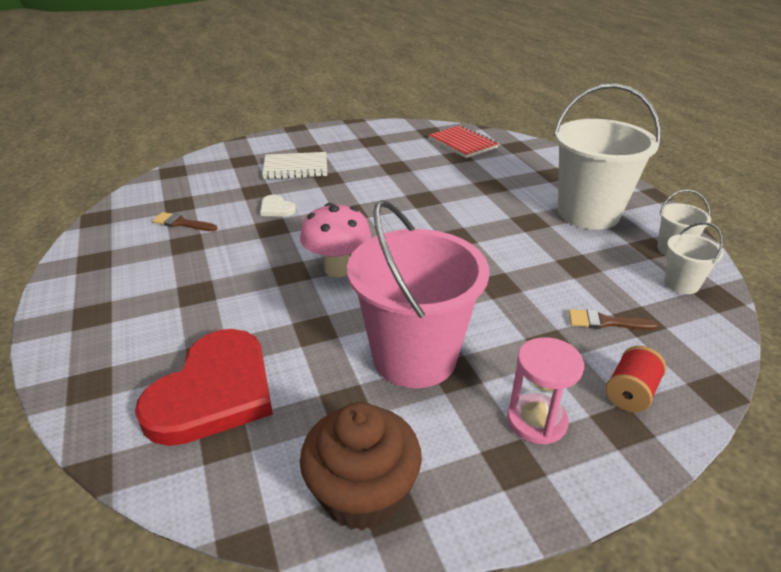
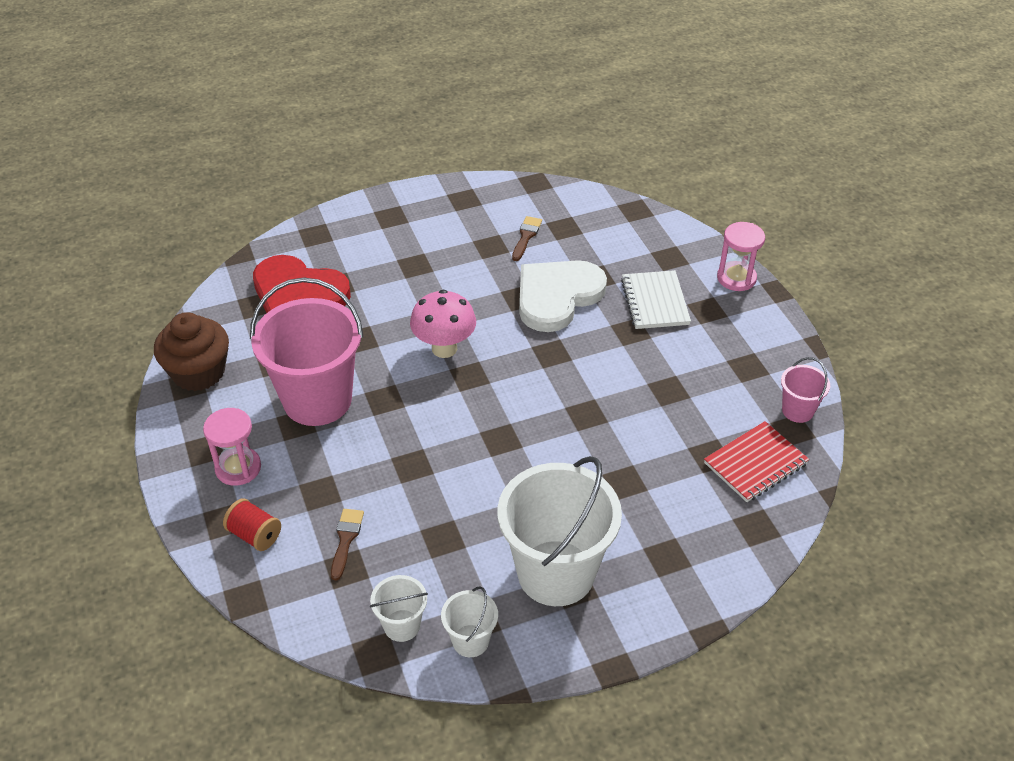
camera: 90 degrees right, 10 degrees up
(276, 208) = (557, 296): white heart -> white heart, size x2.40
(277, 139) = (736, 278): none -> pink hourglass
(413, 129) = (797, 410): none -> pink bucket

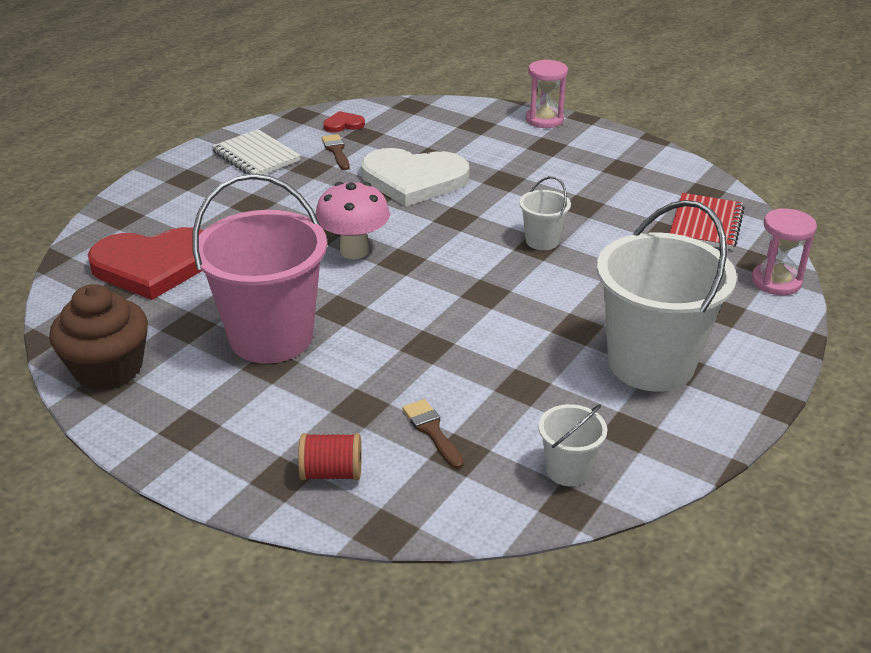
camera: 35 degrees left, 10 degrees down
(238, 468) = (247, 427): pink hourglass -> pink hourglass (776, 281)
(470, 641) = (643, 449): white bucket -> white bucket (542, 241)
(557, 296) = (413, 180): white heart -> white heart turned 90 degrees counterclockwise
(559, 209) = (343, 124): none -> red heart
(655, 302) = (500, 155): white notebook -> white notebook (256, 156)
(797, 410) = (692, 180): pink bucket -> none

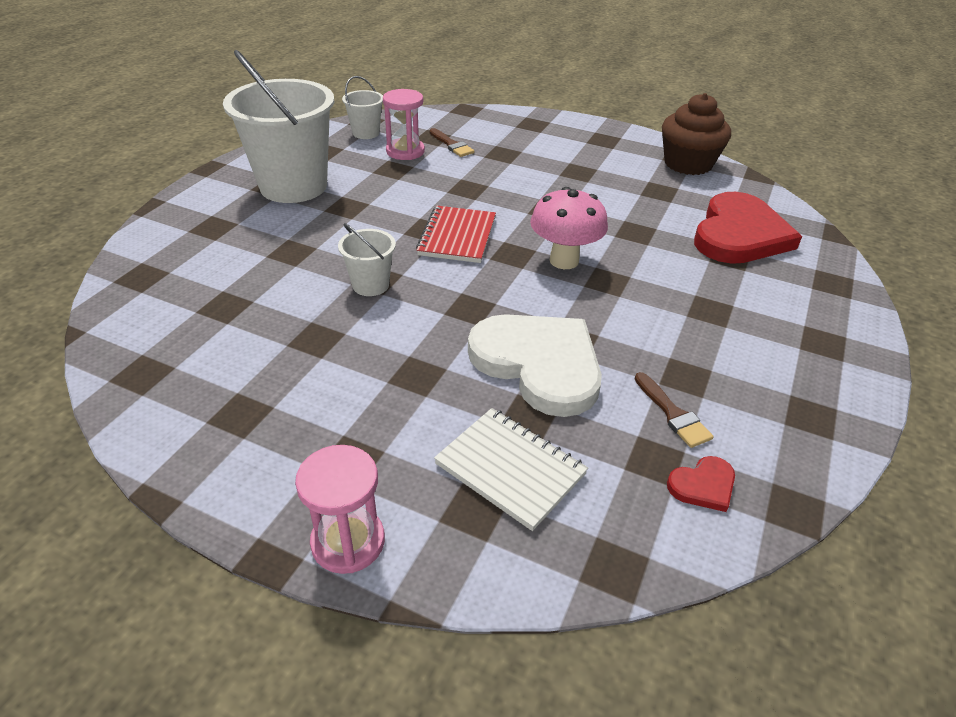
camera: 170 degrees right, 5 degrees up
(153, 266) = (739, 234): red heart -> red heart turned 135 degrees clockwise
(256, 156) = (776, 391): white notebook -> white notebook (510, 469)
(271, 337) = (590, 187): pink bucket -> none
(332, 473) = (505, 126): red spool -> none
(413, 180) = (539, 364): white heart -> white heart turned 45 degrees clockwise
(706, 224) = (170, 321): red notebook -> red notebook (457, 236)
(776, 281) = (139, 256): pink hourglass -> pink hourglass (405, 151)

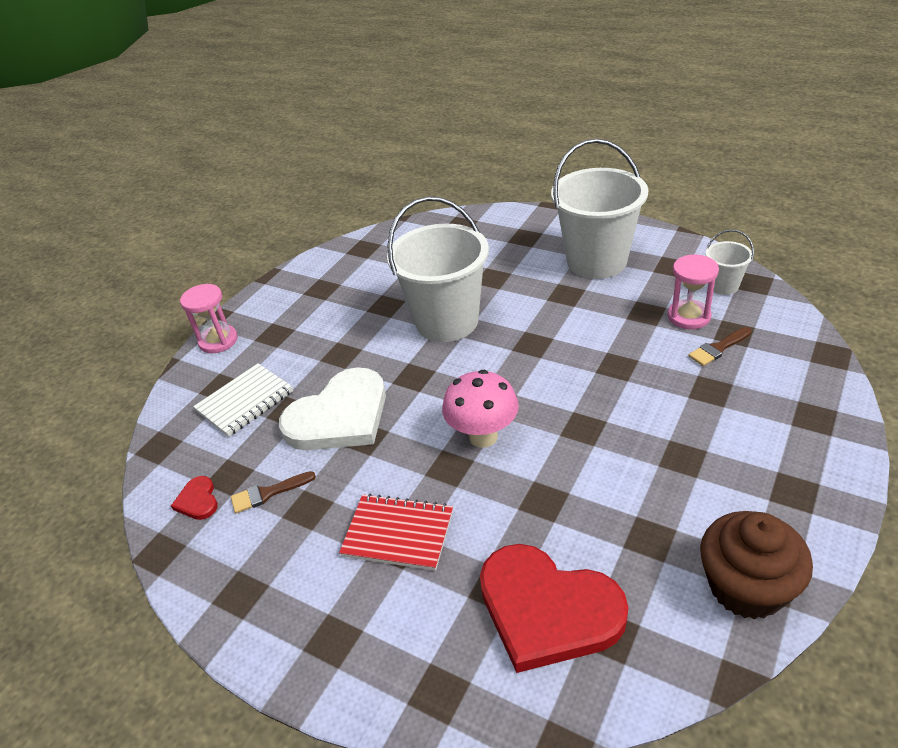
camera: 100 degrees right, 0 degrees up
(370, 285) = (447, 321): white bucket -> white bucket, size x2.19
(457, 236) = (521, 363): red notebook -> red notebook (398, 533)

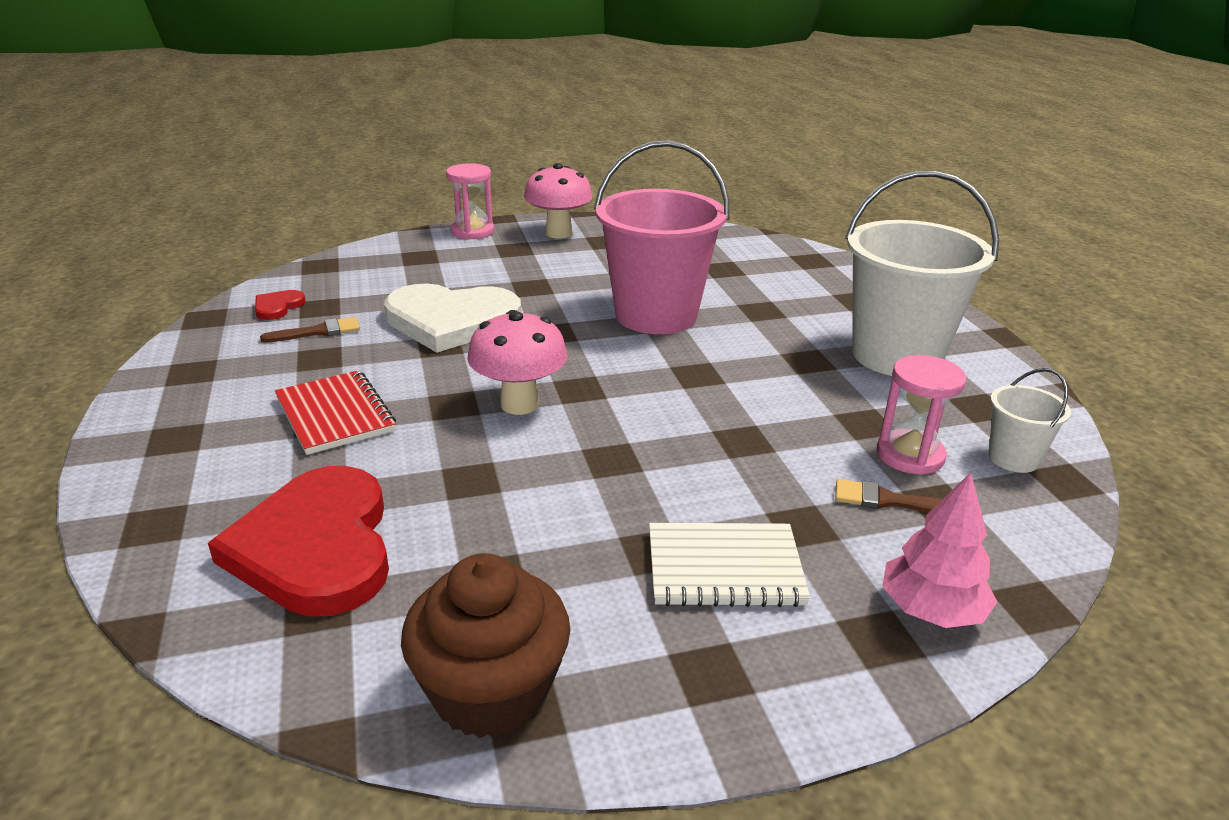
camera: 40 degrees right, 10 degrees down
(245, 401) = (415, 274): white notebook -> white notebook (724, 568)
(268, 493) = (318, 332): brown brush -> brown brush turned 135 degrees clockwise
(281, 302) = (558, 233): none -> pink mushroom
(447, 321) = (656, 315): white bucket -> pink bucket
(809, 388) = (931, 610): none -> pink tree

